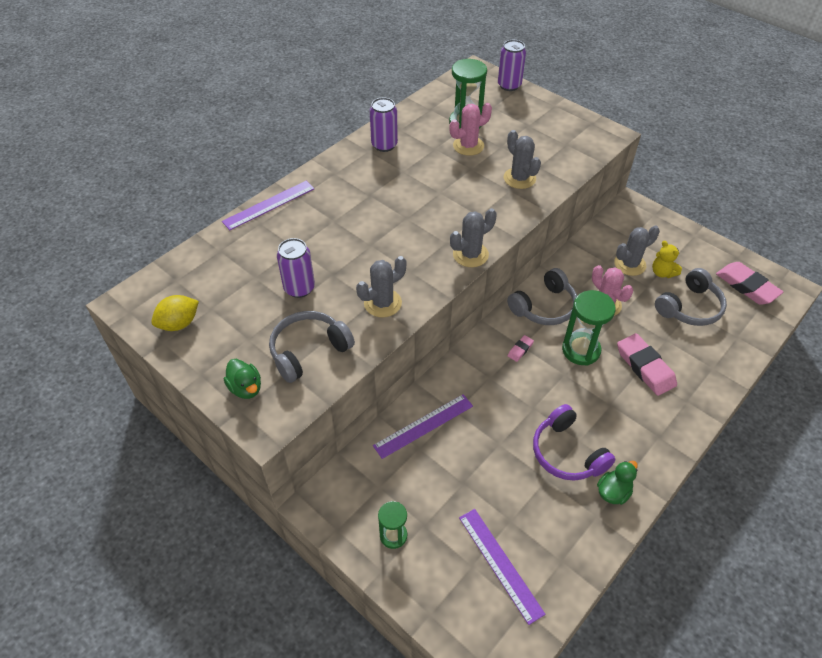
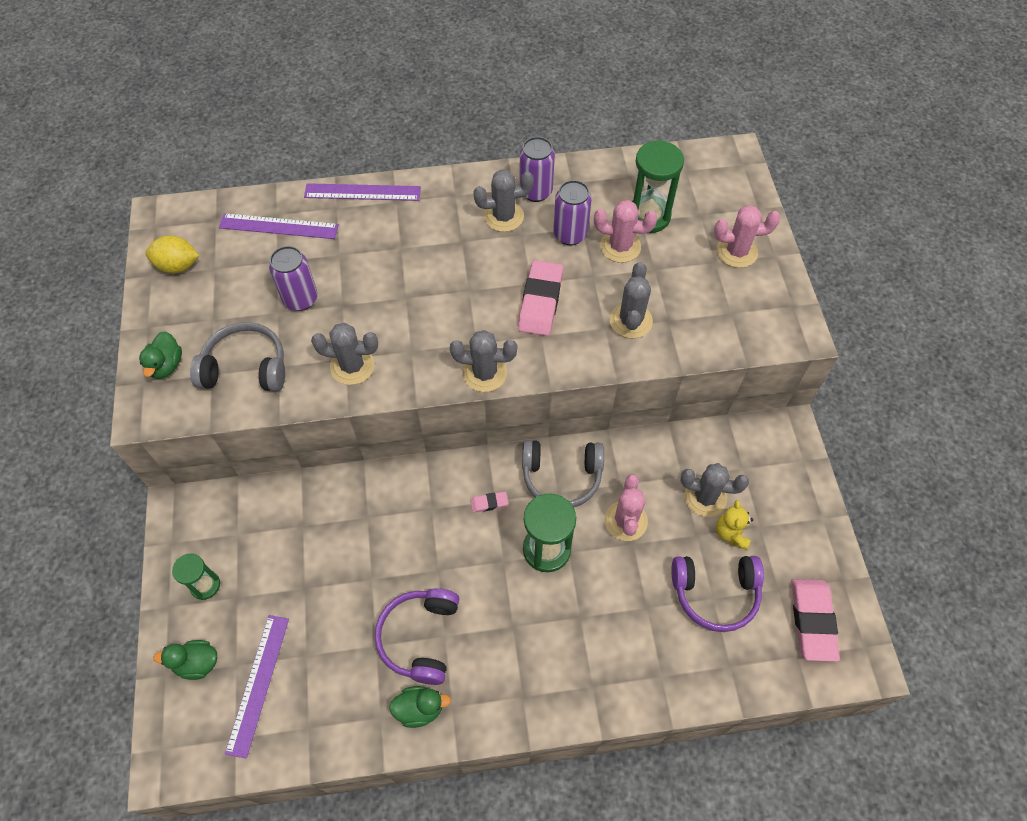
camera: 40 degrees right, 10 degrees up
(380, 168) = (503, 216): none -> grey cactus
(424, 426) = (327, 508): purple ruler -> purple ruler (278, 226)
(444, 587) = (197, 663): none -> green duck
(509, 85) = (751, 198): purple can -> purple can (570, 234)
(533, 114) = (736, 252): none -> pink cactus
(645, 367) = (591, 617): pink eraser -> pink eraser (540, 301)
(689, 307) = (715, 593): grey headphones -> purple headphones

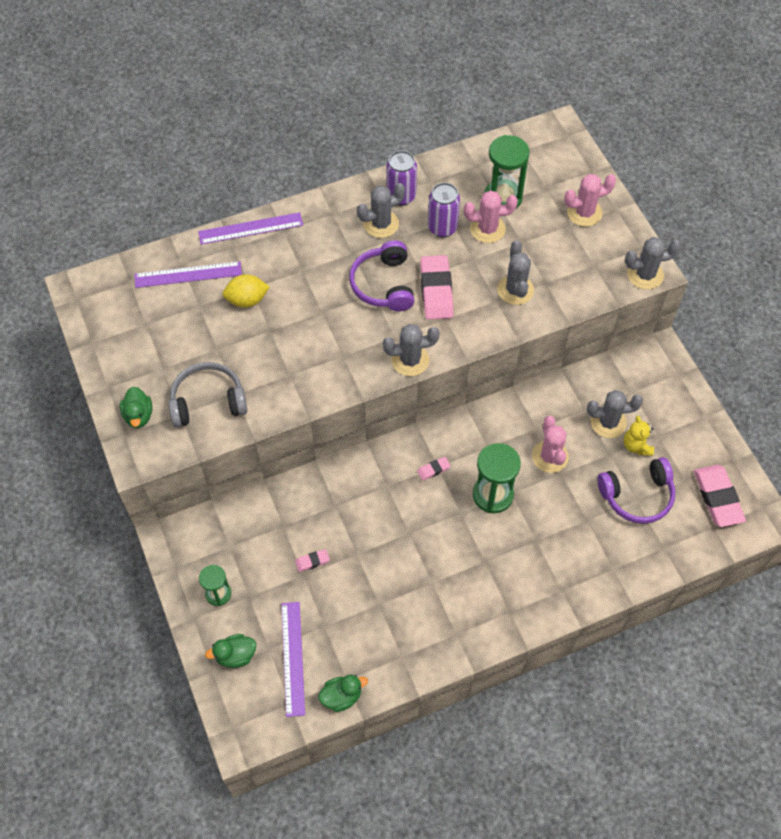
camera: 15 degrees left, 0 degrees up
(178, 266) = (112, 329): yellow lemon -> yellow lemon (247, 300)
(300, 299) = (232, 333): purple can -> none
(320, 575) = (312, 561): none -> pink eraser
(352, 366) = (298, 379): grey cactus -> grey cactus (645, 275)
(420, 637) = (413, 589): purple headphones -> purple headphones (383, 284)
(420, 709) = (431, 642): green duck -> green duck (341, 696)
(561, 477) = (486, 434): grey headphones -> none

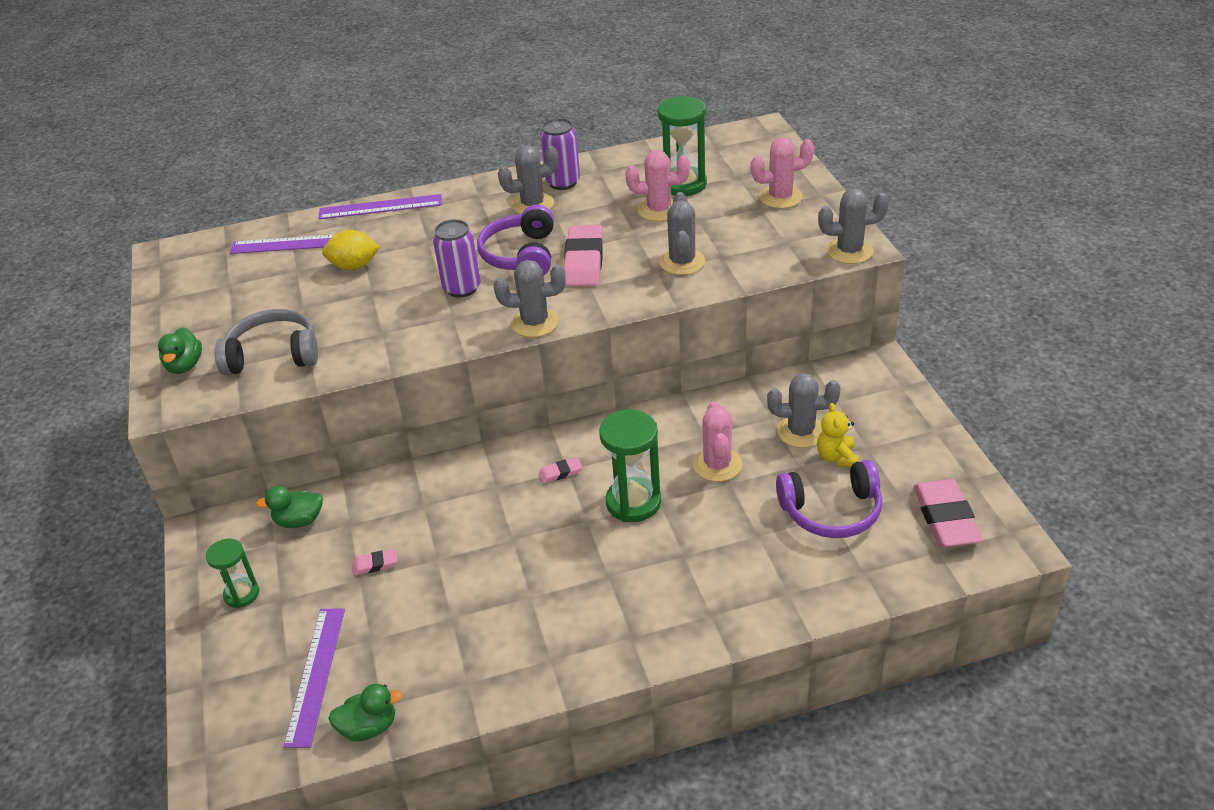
camera: 10 degrees right, 20 degrees down
(235, 655) = (239, 667): green duck -> green duck (299, 521)
(442, 227) = (605, 208): purple can -> purple can (462, 288)

